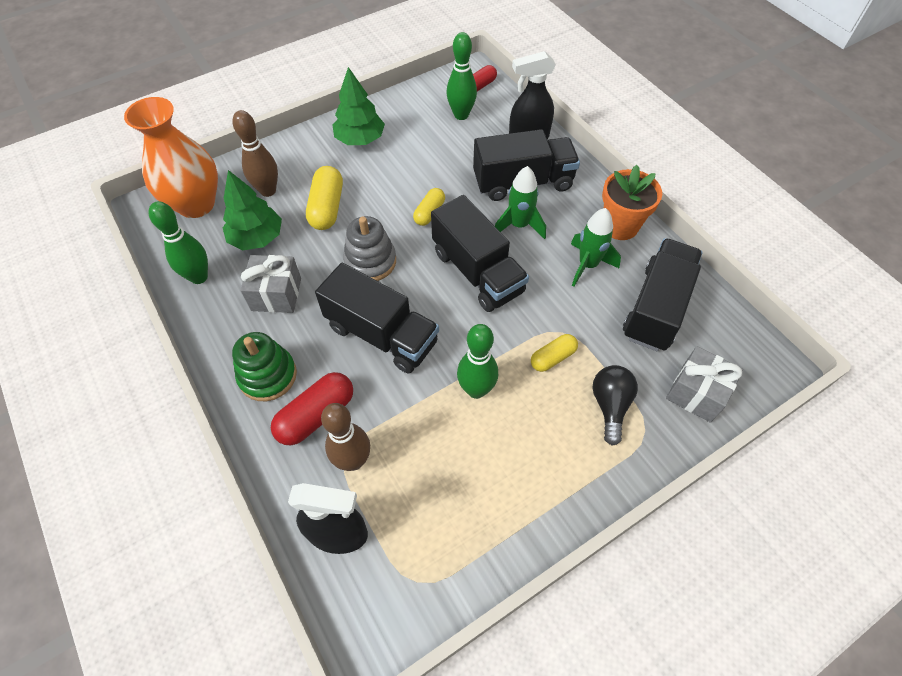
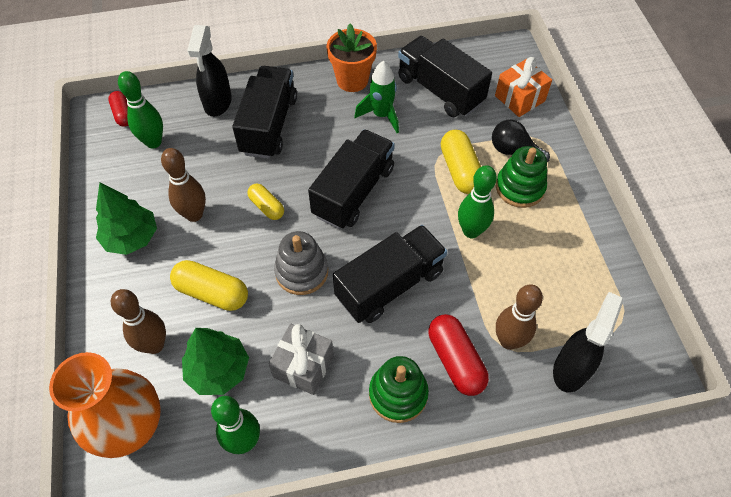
camera: 70 degrees left, 0 degrees up
(399, 168) = (194, 215): none -> brown bowling pin
(477, 272) = (353, 192): black truck -> black truck turned 45 degrees counterclockwise
(519, 225) = (317, 145): green rocket -> none
(552, 357) = (460, 170): yellow capsule -> yellow capsule, size x1.61
(559, 425) = (520, 188): none -> green stacking toy
(696, 393) = (519, 98): grey gift -> orange gift

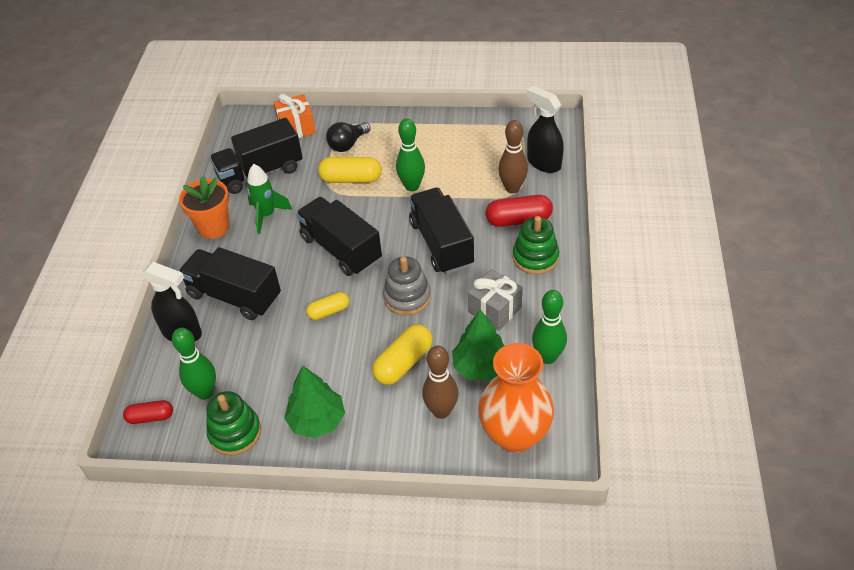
camera: 70 degrees left, 10 degrees down
(194, 215) = (312, 367): brown bowling pin -> none
(520, 188) = (384, 150): green stacking toy -> green stacking toy (235, 433)

